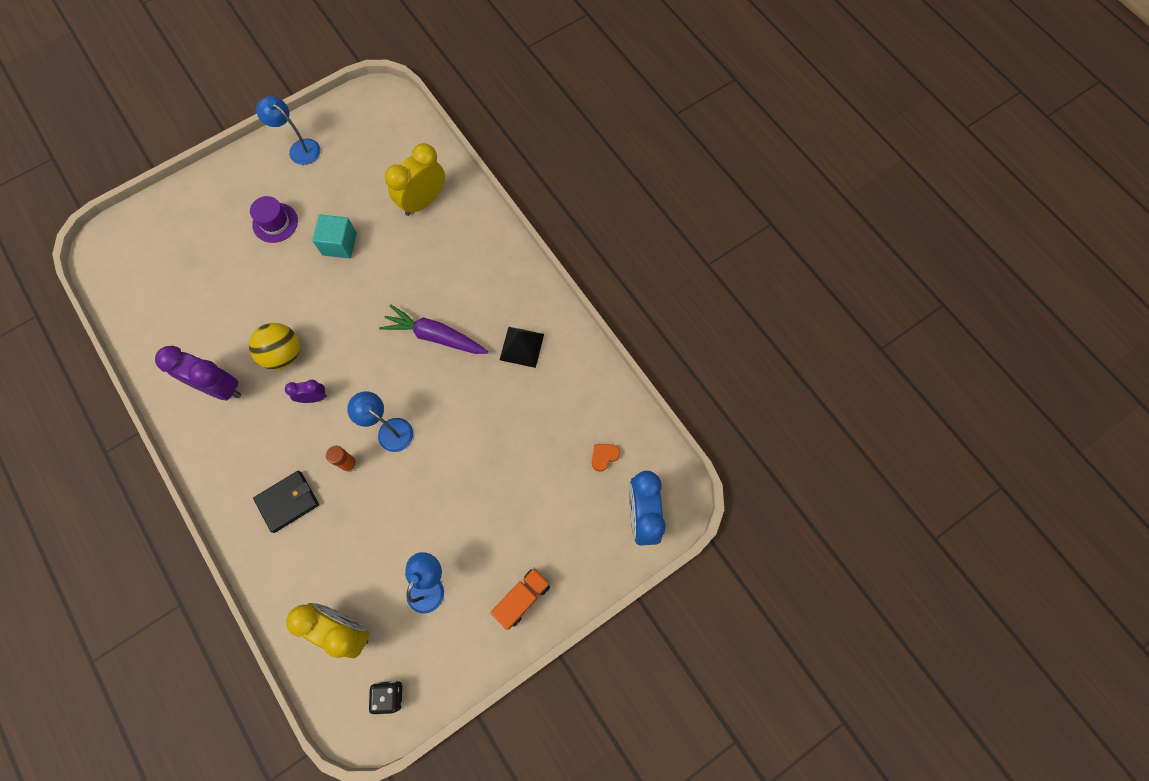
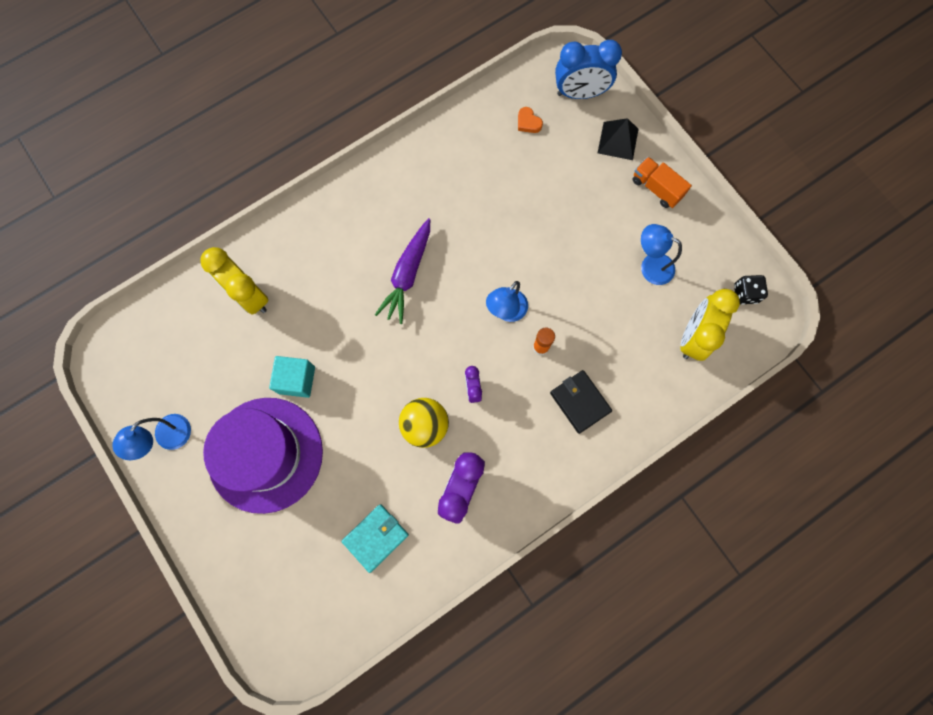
camera: 90 degrees left, 5 degrees up
(188, 314) = (375, 537): none -> turquoise wallet
(275, 223) = (265, 454): purple hat -> purple hat, size x2.25
(522, 346) = (420, 193): black pyramid -> black pyramid (618, 140)

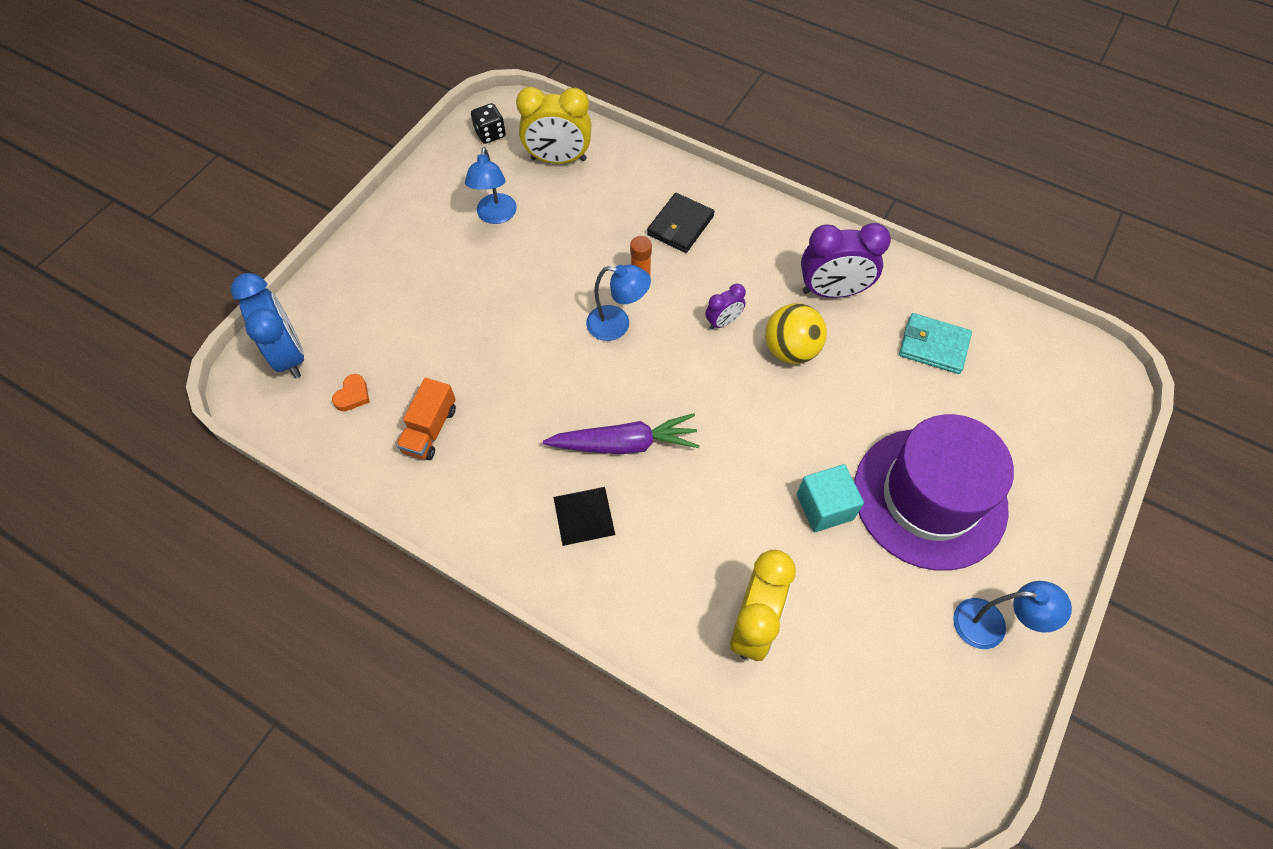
camera: 115 degrees left, 15 degrees down
(618, 140) = (346, 294): black pyramid -> black pyramid (584, 515)
(656, 188) = (396, 239): orange truck -> orange truck (430, 429)

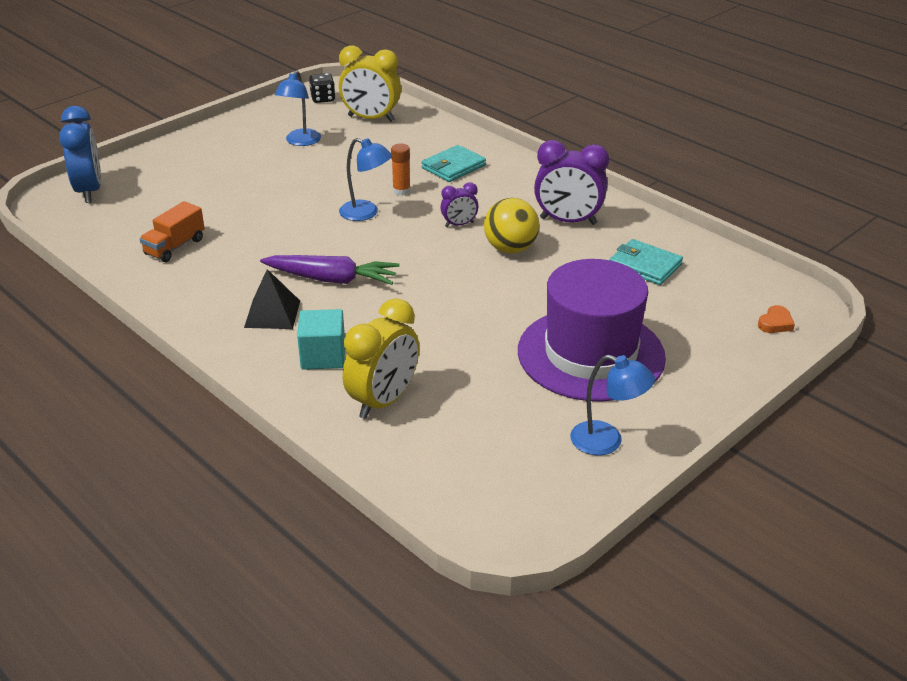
camera: 15 degrees right, 25 degrees down
(353, 395) = (125, 219): orange heart -> orange heart (775, 323)
(680, 225) = (453, 167): black wallet -> turquoise wallet
(824, 507) = (488, 343): turquoise cube -> turquoise cube (323, 356)

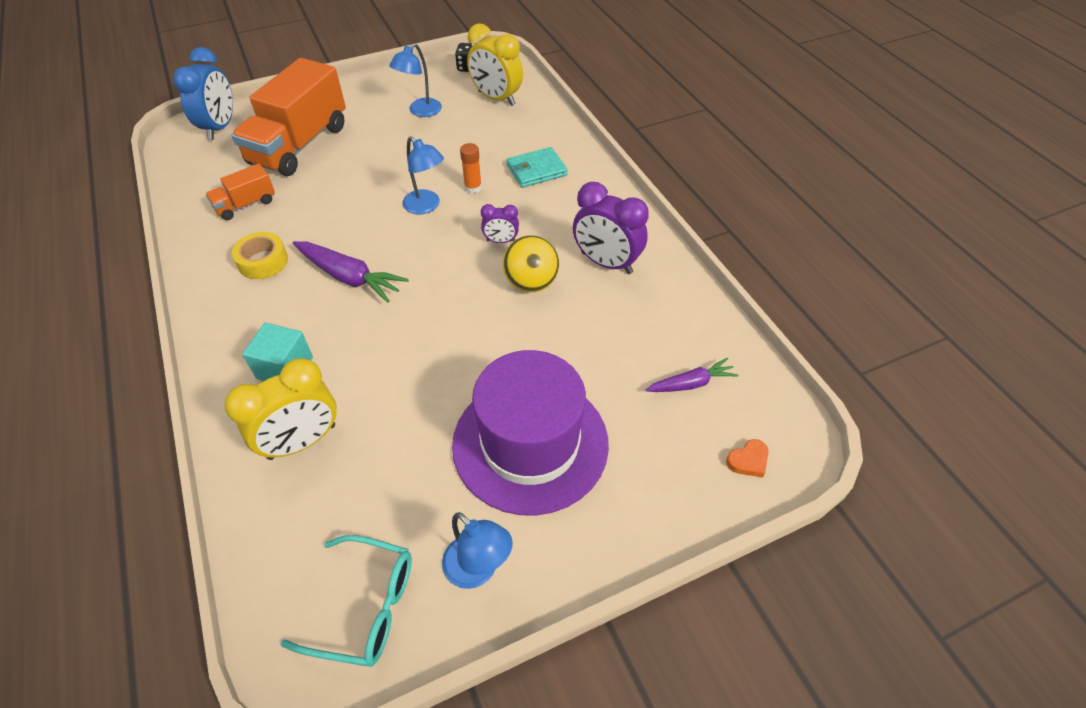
camera: 20 degrees right, 15 degrees up
(192, 190) = (299, 145): none -> orange truck
(232, 286) = (263, 261): none -> yellow tape
(272, 314) = (274, 304): black pyramid -> none
(527, 488) = (364, 606): none -> turquoise glasses
(645, 265) = (651, 340): turquoise wallet -> none
(697, 286) = (691, 383): none -> purple carrot

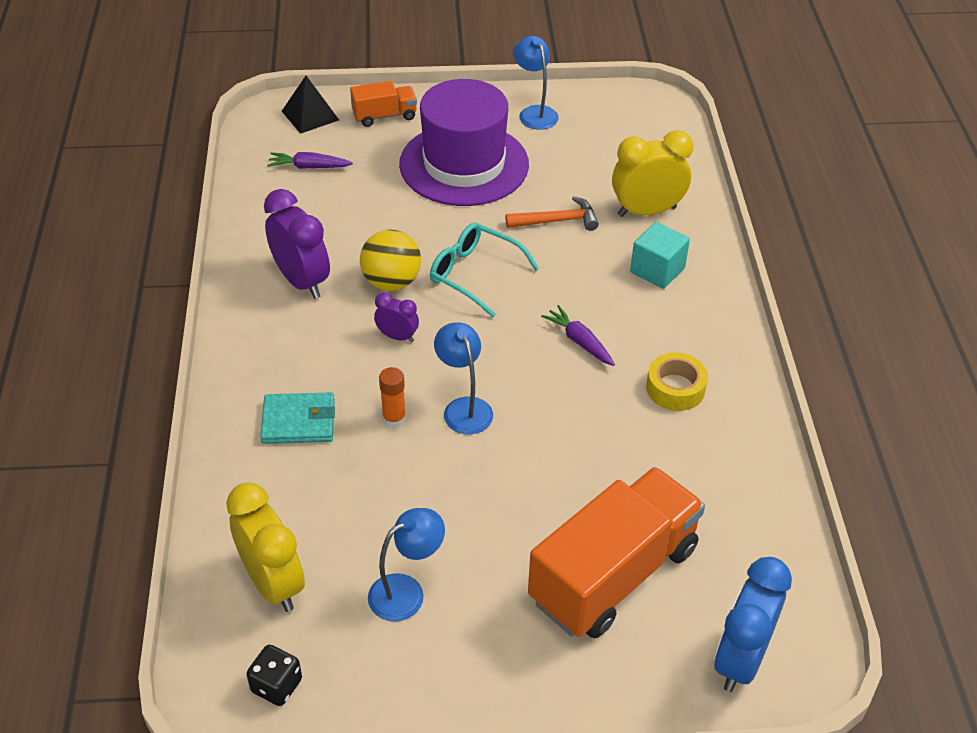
camera: 160 degrees left, 5 degrees down
(246, 204) = (696, 480): orange truck -> orange truck (384, 116)
(349, 277) = (579, 341): purple carrot -> purple carrot, size x0.62
(364, 606) = (615, 116): turquoise glasses -> turquoise glasses (475, 275)
(400, 397) = (557, 221): none -> orange hammer
(748, 460) = (310, 115): orange heart -> black pyramid

